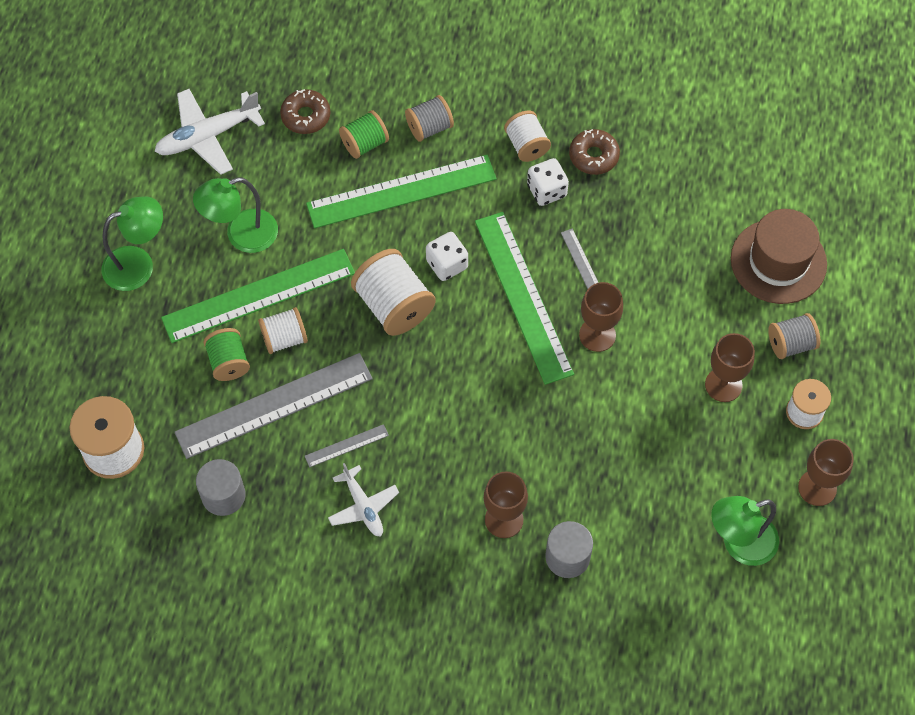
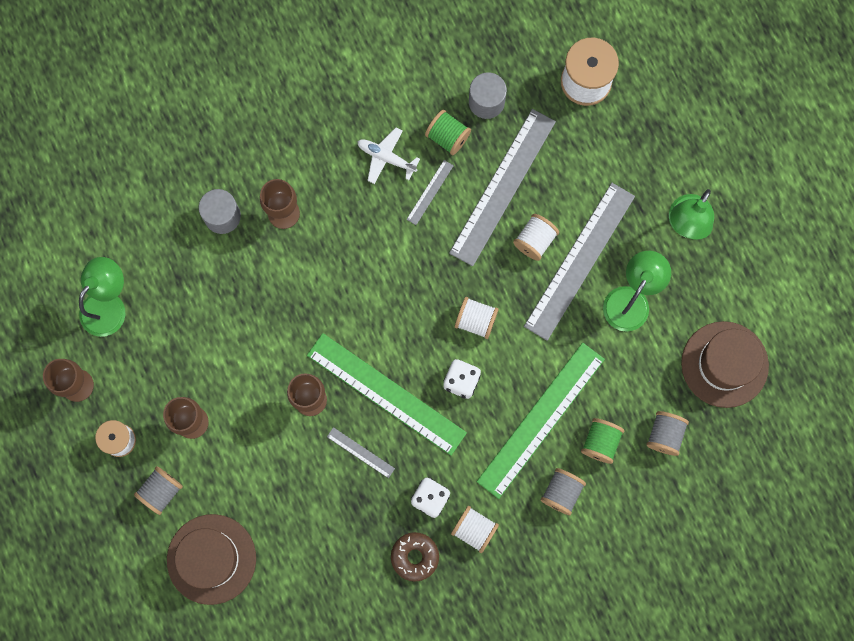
camera: 145 degrees right, 15 degrees up
(207, 136) = (724, 364): white plane -> brown hat
(228, 362) = (559, 196): green spool -> green spool (447, 137)
(258, 295) = (579, 261): green ruler -> grey ruler
(306, 116) = (664, 435): brown donut -> grey spool
(394, 305) = (476, 320): white spool -> white spool, size x0.62

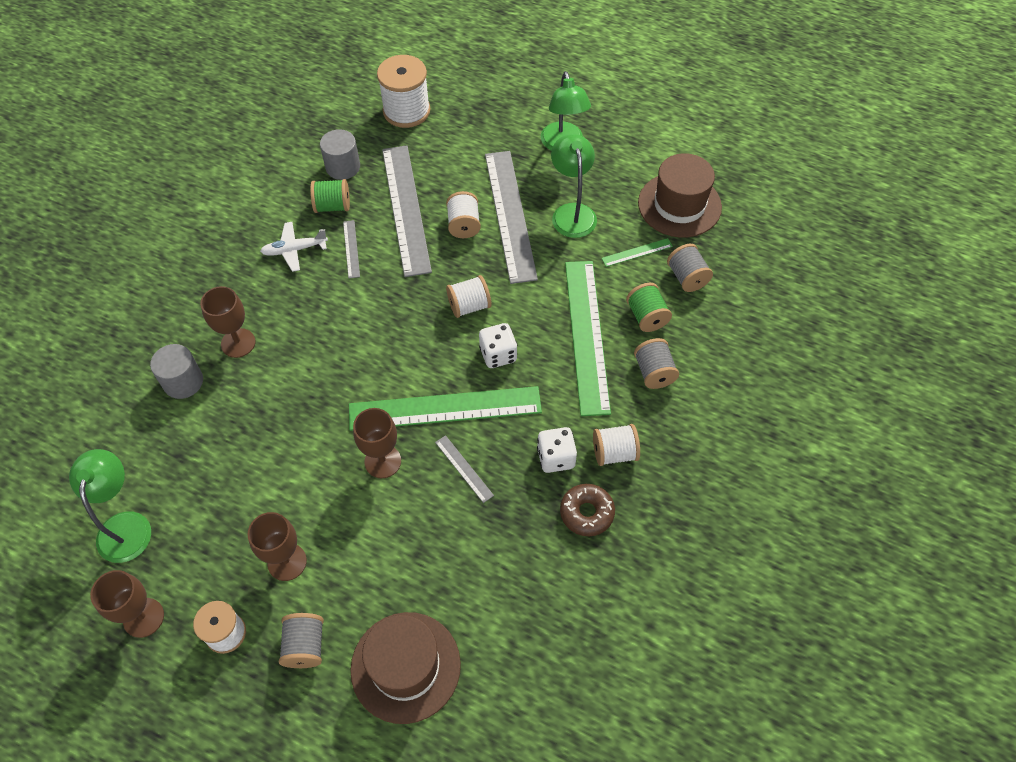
camera: 40 degrees left, 20 degrees down
(360, 452) = (464, 468): grey ruler -> grey ruler turned 60 degrees clockwise
(647, 380) = (637, 252): none -> green ruler

